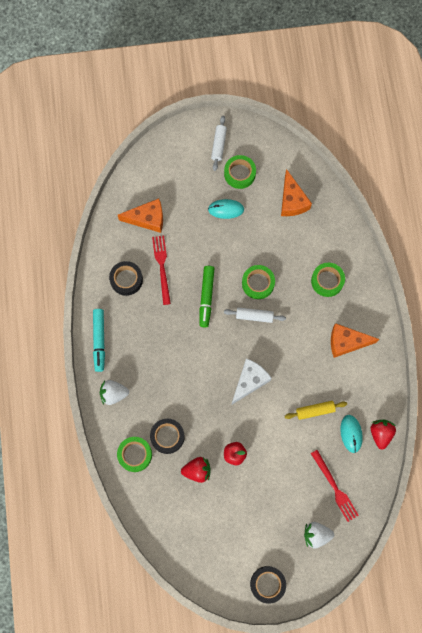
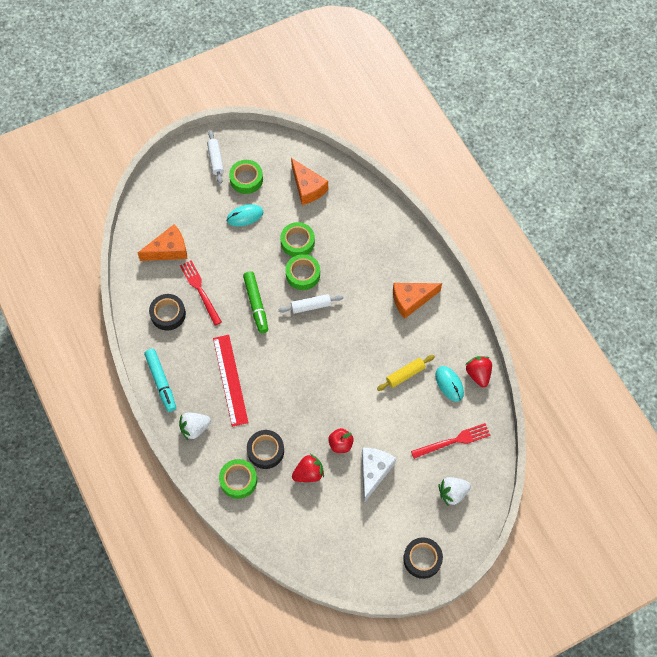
camera: 20 degrees left, 10 degrees down
(159, 360) = (230, 380): none -> red ruler
(249, 381) = (329, 369): white cheese -> white cheese (374, 472)
(327, 281) = (370, 250): green tape -> green tape (297, 242)
(335, 488) = (453, 441): red fork -> red fork turned 60 degrees counterclockwise

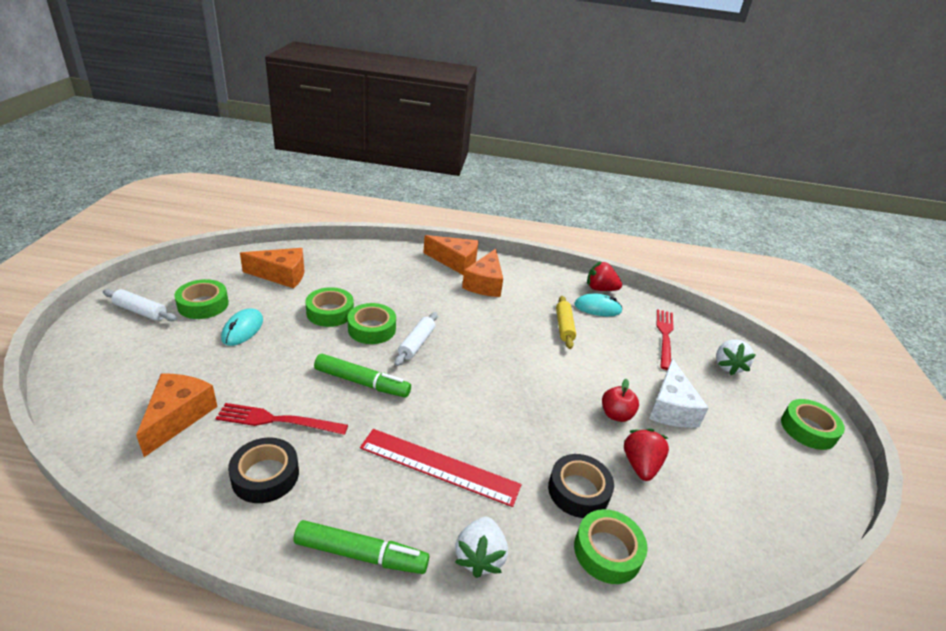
camera: 60 degrees left, 30 degrees down
(161, 382) = (361, 554): turquoise marker -> green marker
(374, 472) = (671, 408): white cheese -> white cheese turned 135 degrees counterclockwise
(421, 265) = (455, 262): none -> orange cheese
(422, 559) = (808, 429): black tape -> green tape

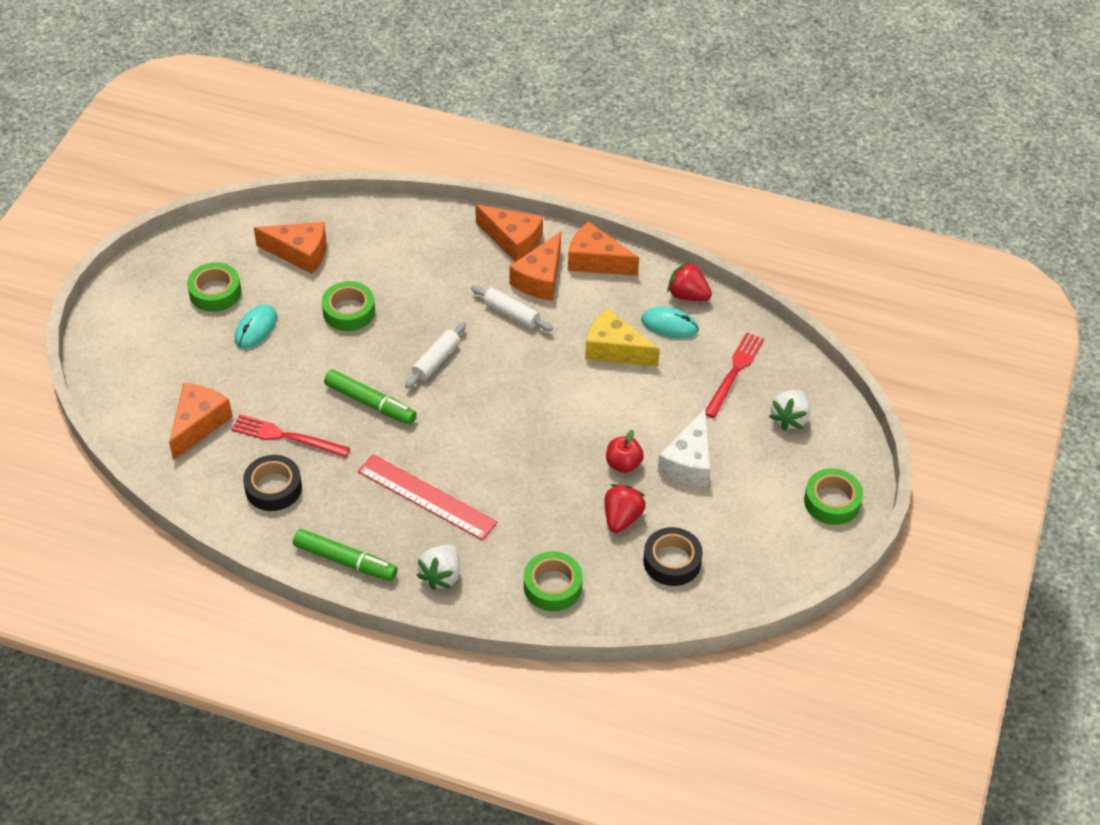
camera: 15 degrees right, 15 degrees up
(141, 311) = (153, 298): white rolling pin -> white rolling pin (511, 314)
(372, 329) = (391, 337): green tape -> none
(522, 271) = (596, 261): none -> orange cheese
(564, 327) = (615, 350): yellow rolling pin -> yellow cheese
(578, 491) = (549, 534): black tape -> black tape (672, 561)

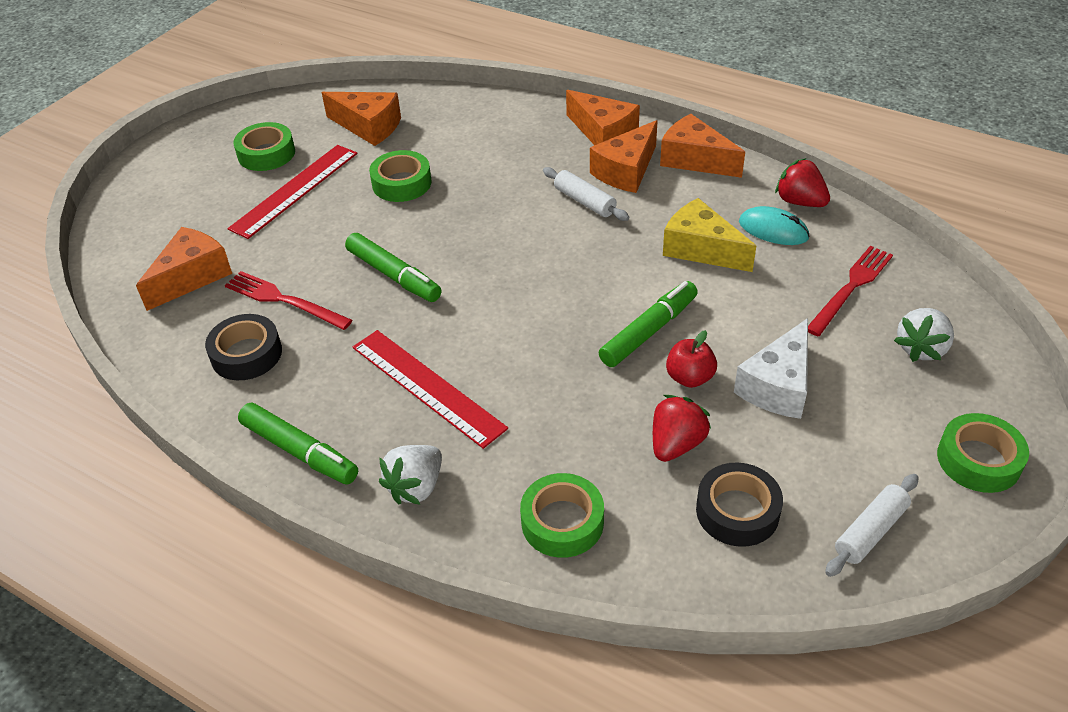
camera: 15 degrees right, 5 degrees down
(256, 328) = (295, 190): turquoise mouse -> red ruler
(436, 360) = (484, 240): white rolling pin -> white rolling pin (870, 531)
(586, 429) = (649, 331): none -> green marker

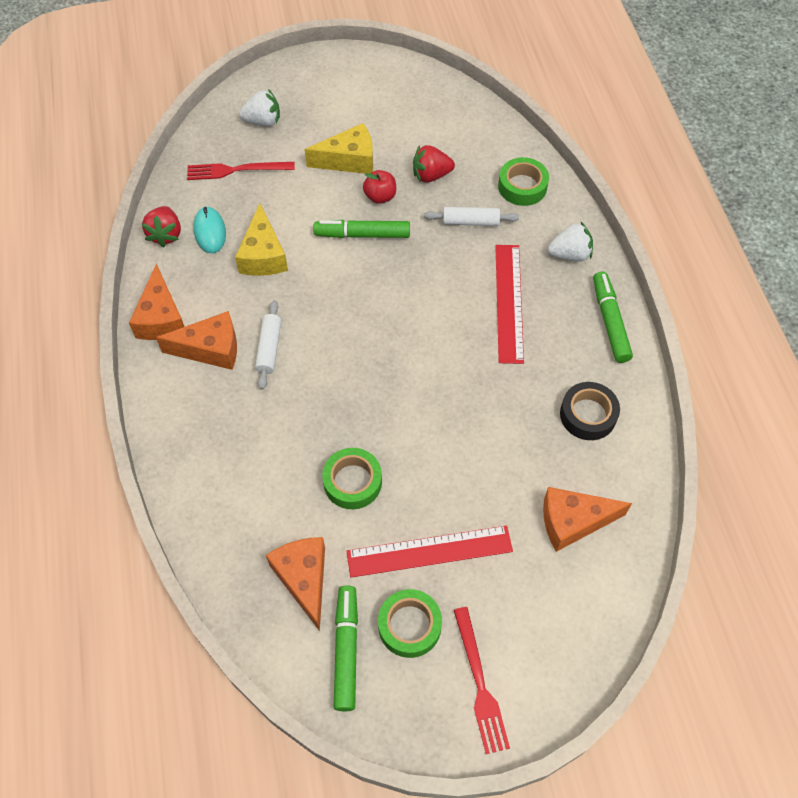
camera: 135 degrees left, 15 degrees up
(284, 300) = (530, 440): red fork -> red fork (479, 684)
(394, 276) = (447, 397): green marker -> green marker (346, 650)
(603, 133) = (172, 396): orange cheese -> none
(737, 511) = (446, 132): black tape -> none
(778, 385) = (349, 160): white cheese -> yellow cheese
(870, 531) = (408, 87): white rolling pin -> white rolling pin (470, 221)
(978, 460) = (326, 72): green tape -> none

